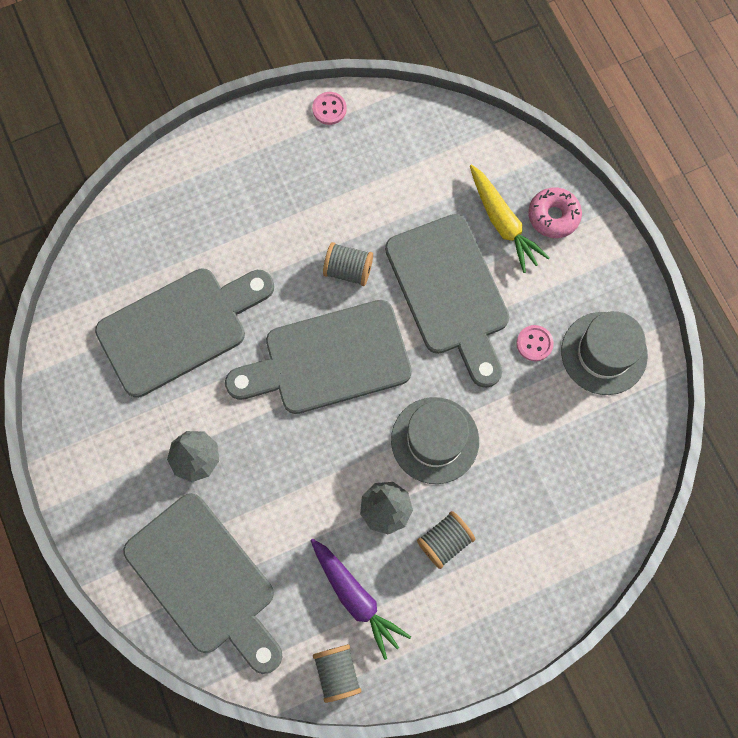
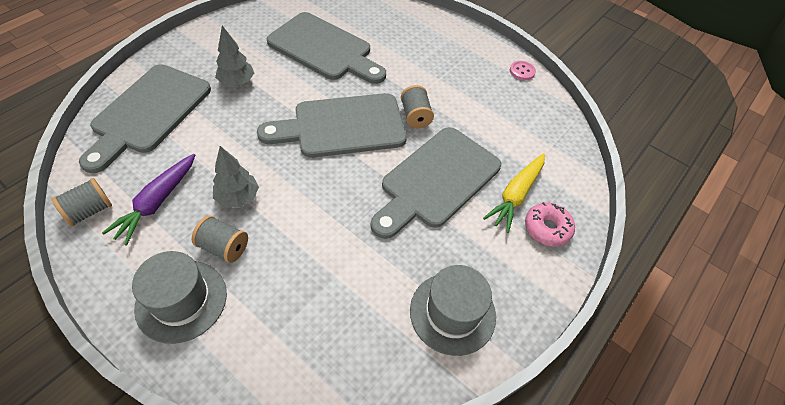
camera: 60 degrees right, 20 degrees down
(328, 360) = (342, 126): grey cutting board -> grey cutting board turned 60 degrees counterclockwise
(435, 440) = (309, 211): grey hat -> grey hat (181, 300)
(534, 343) = (429, 253): pink button -> none

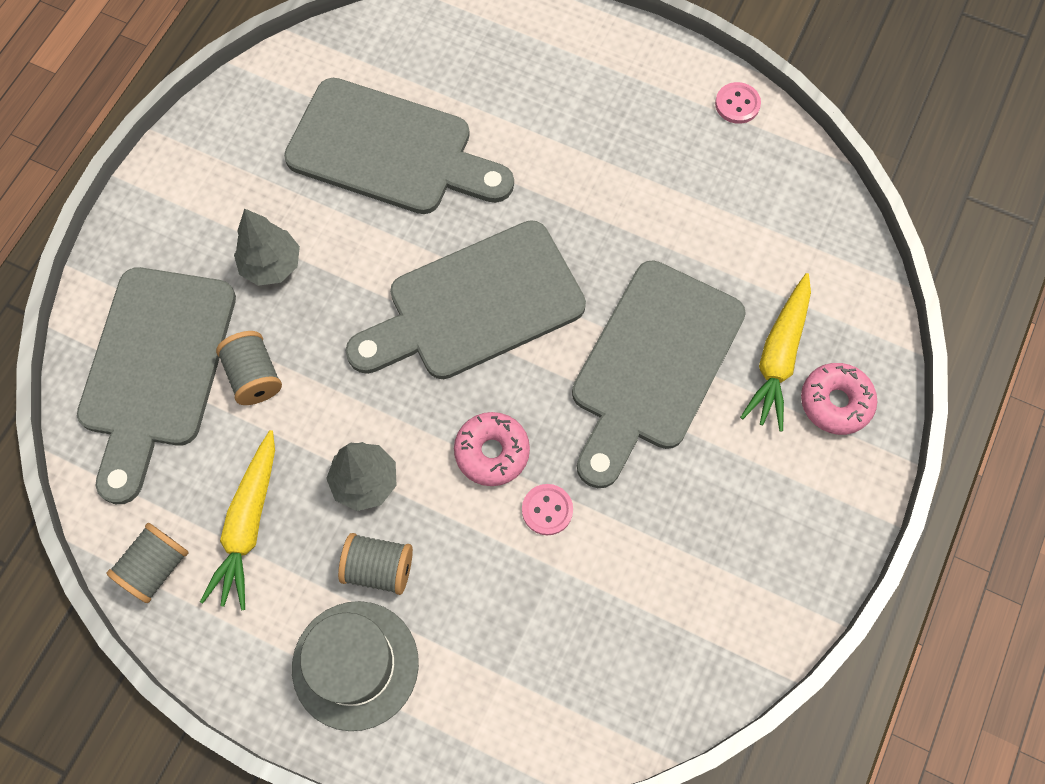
camera: 10 degrees left, 15 degrees up
(157, 202) = (248, 525): purple carrot -> yellow carrot
(321, 201) = (492, 452): none -> pink donut
(343, 242) = (547, 510): none -> pink button
(415, 116) = (586, 251): grey spool -> grey spool (254, 376)
(452, 313) = (732, 575): grey hat -> none

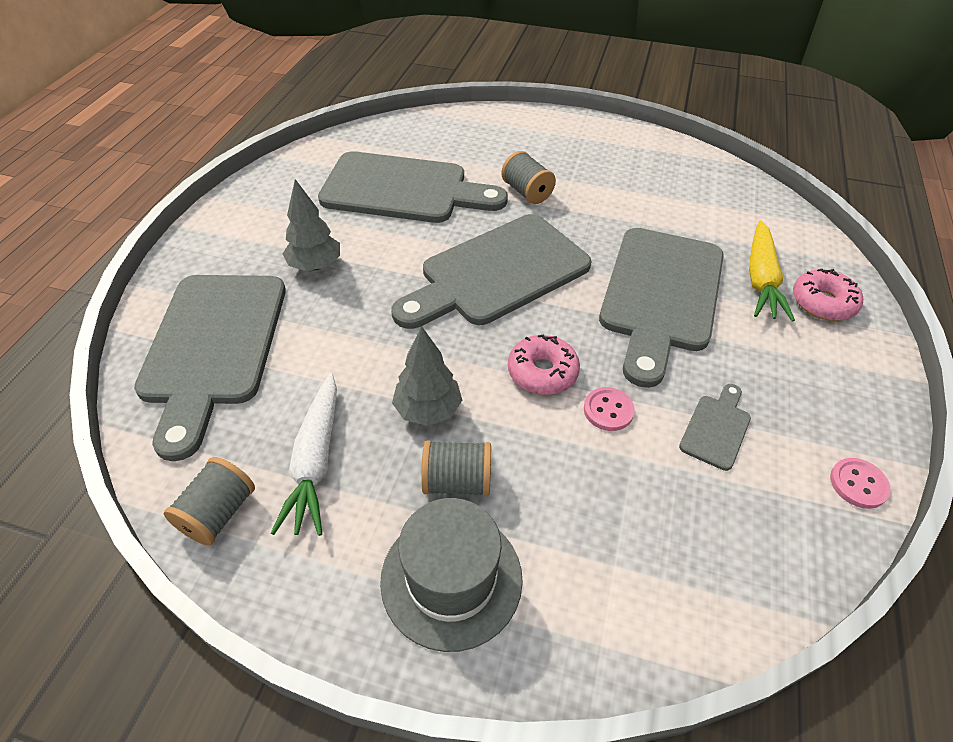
camera: 10 degrees left, 20 degrees down
(248, 525) = (315, 461): yellow carrot -> white carrot
(254, 376) = (308, 342): grey spool -> grey spool (527, 192)
(650, 548) = (716, 428): none -> grey cutting board
(737, 104) = (658, 144): pink button -> pink button (858, 484)

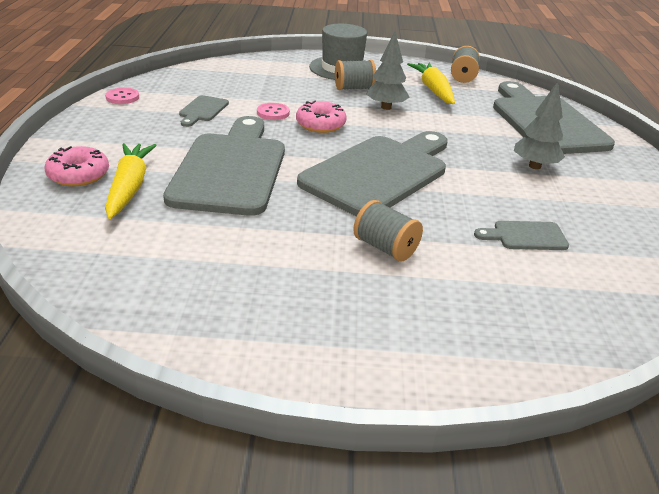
camera: 165 degrees right, 15 degrees down
(315, 461) = (433, 90): white carrot -> yellow carrot
(403, 189) = (525, 236): grey cutting board -> grey cutting board, size x0.42

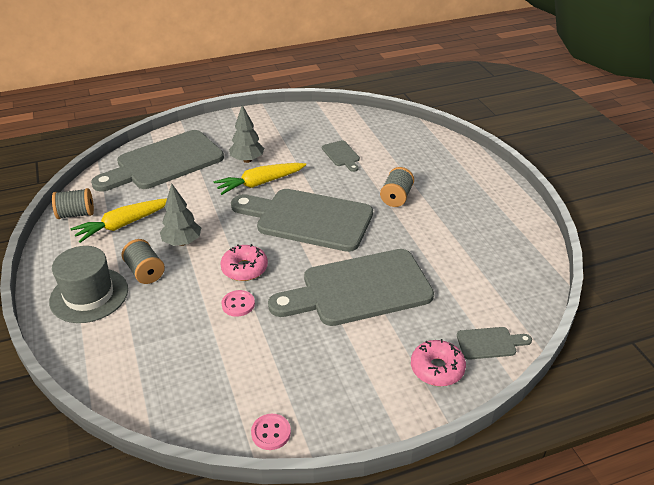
camera: 110 degrees left, 5 degrees up
(129, 187) = (428, 329): yellow carrot -> yellow carrot (260, 183)
(202, 110) = (263, 353): grey cutting board -> grey cutting board (490, 343)

